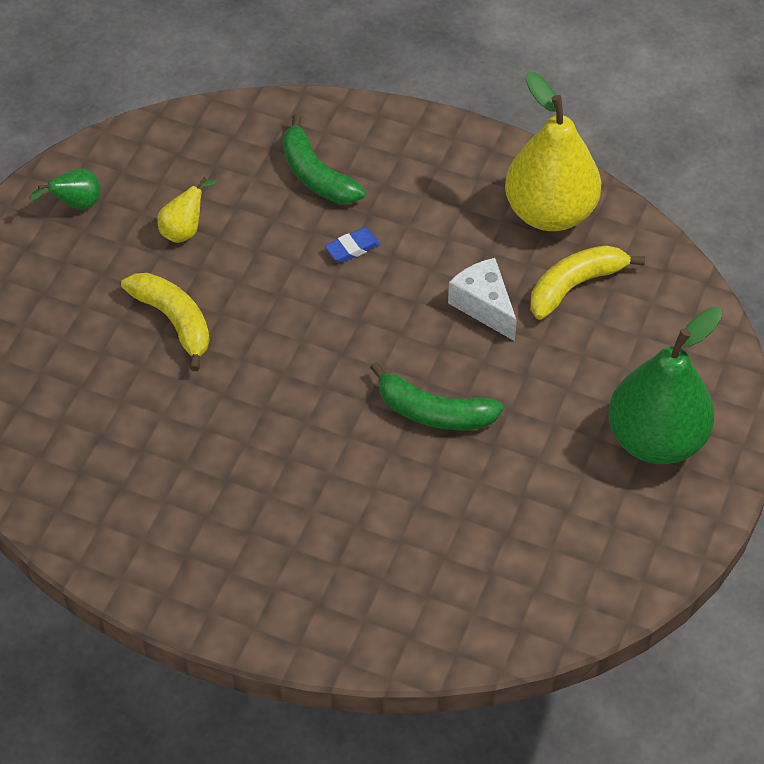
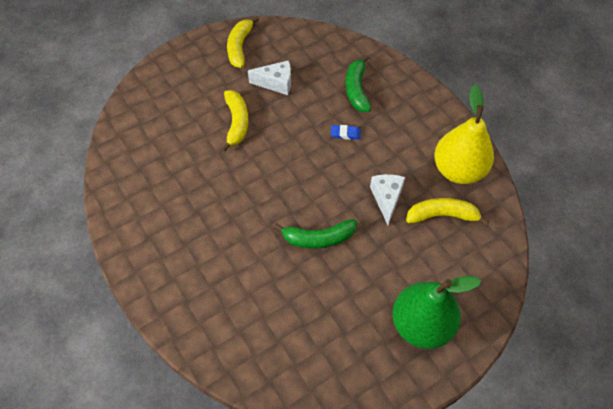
camera: 35 degrees right, 5 degrees up
(76, 205) = (240, 47): green pear -> yellow banana
(184, 230) = (276, 83): yellow pear -> white cheese
(433, 412) = (318, 238): green banana -> green banana turned 60 degrees counterclockwise

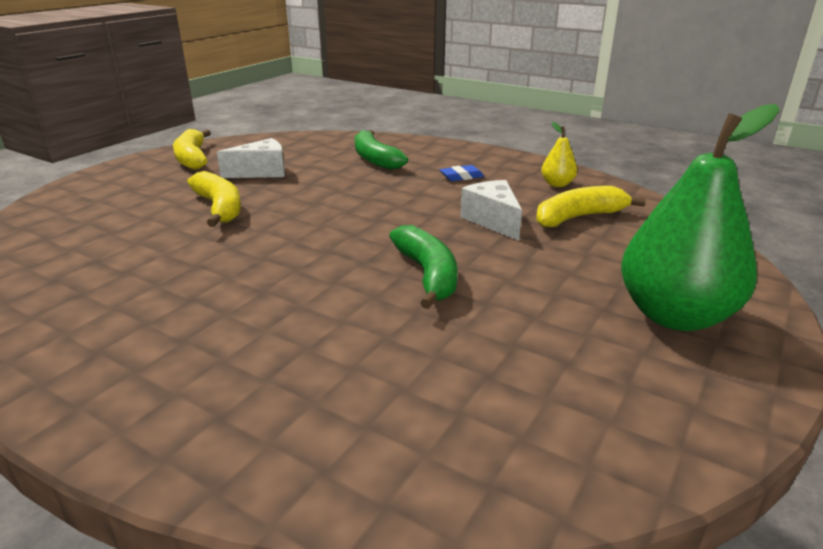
camera: 25 degrees left, 30 degrees down
(318, 238) = (427, 275): green banana -> green banana turned 75 degrees counterclockwise
(345, 134) = (388, 187): blue eraser -> blue eraser (461, 176)
(458, 170) = (557, 184): yellow pear -> yellow pear, size x0.44

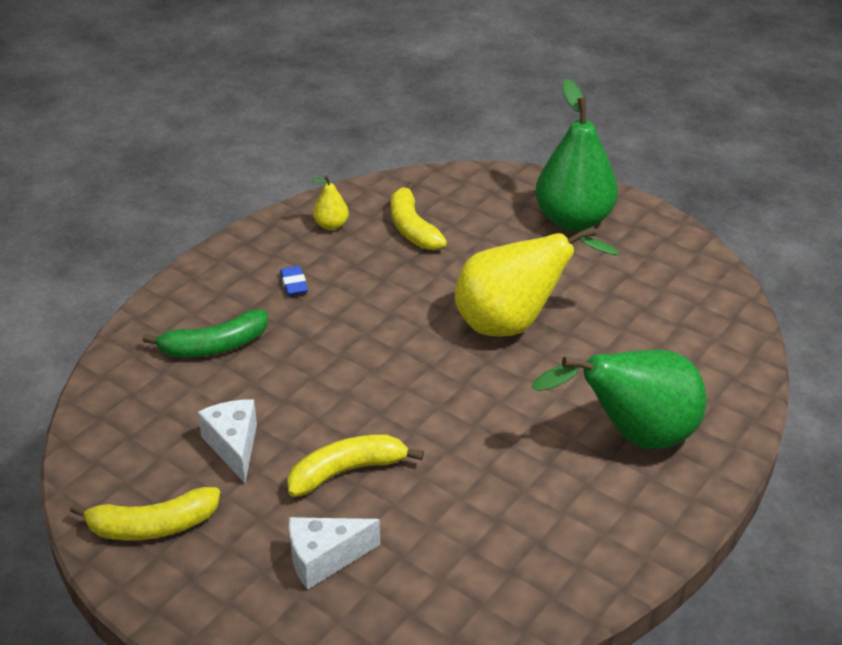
camera: 85 degrees left, 10 degrees up
(214, 358) = (634, 436): none -> green pear
(427, 275) = (513, 324): green banana -> yellow pear
(493, 221) = (412, 277): white cheese -> white cheese (324, 559)

